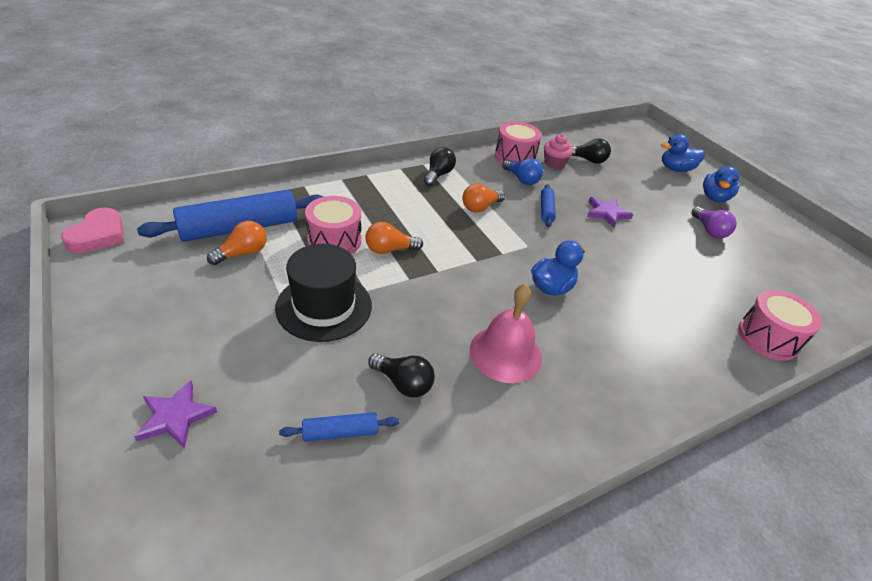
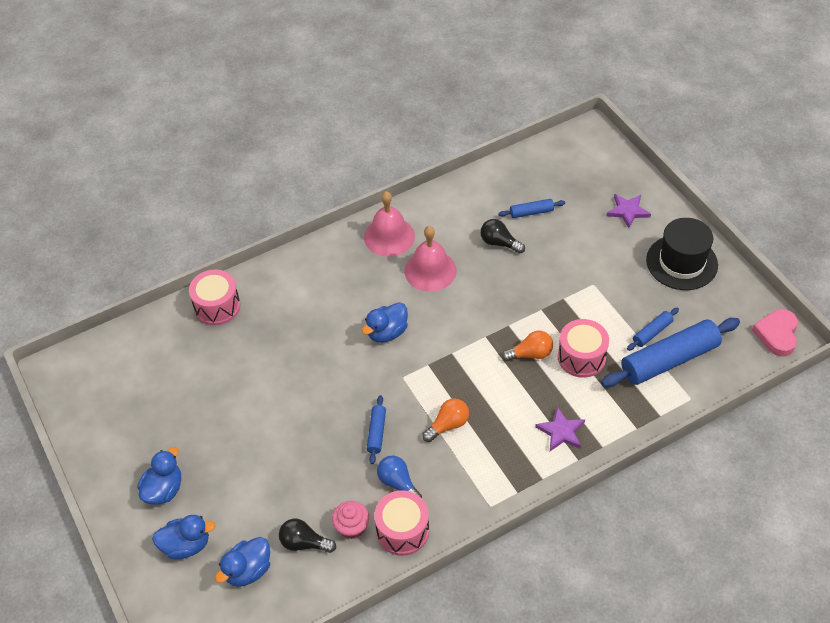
camera: 175 degrees left, 10 degrees up
(243, 253) = (652, 332): orange light bulb -> blue rolling pin
(324, 306) = (568, 291): black hat -> black hat (681, 262)
(438, 175) = (497, 474): black light bulb -> none
(572, 413) = (389, 236): none -> pink bell
(607, 213) = (309, 438): purple star -> purple star (561, 431)
(623, 153) = (248, 570): none -> blue duck
(709, 230) = (201, 429): purple light bulb -> none

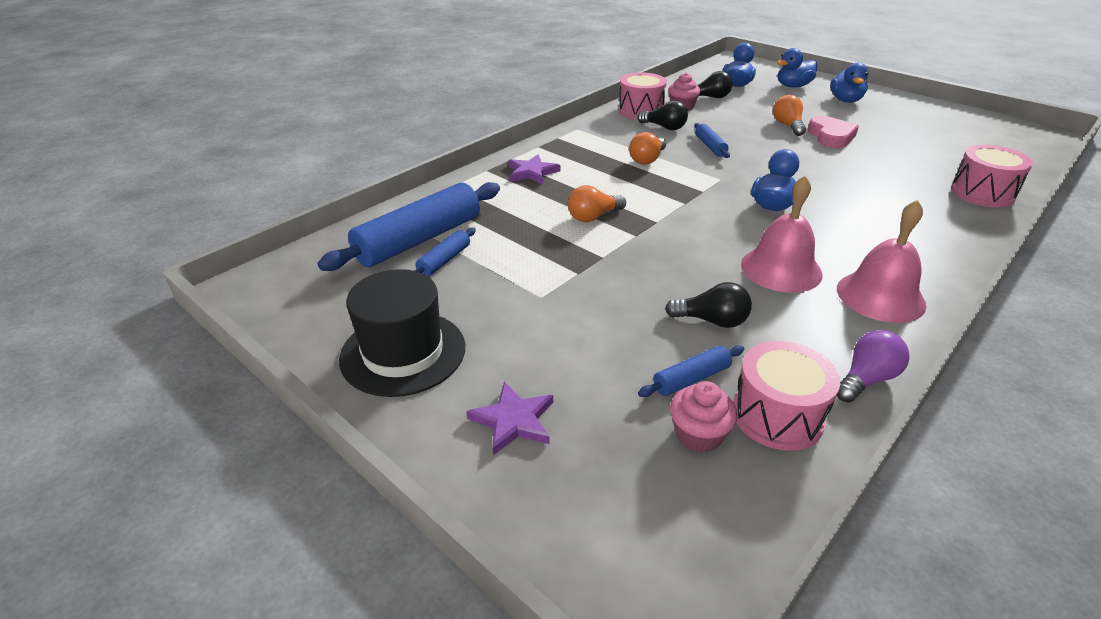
camera: 160 degrees right, 15 degrees down
(273, 451) = (787, 126): none -> orange light bulb
(398, 483) = (664, 127): blue light bulb -> black light bulb
(445, 193) = (866, 379): none -> purple light bulb
(543, 186) = (698, 434): none -> pink cupcake
(581, 357) = (531, 224): pink drum -> pink drum (777, 415)
(777, 334) = (262, 289): pink heart -> pink heart (831, 136)

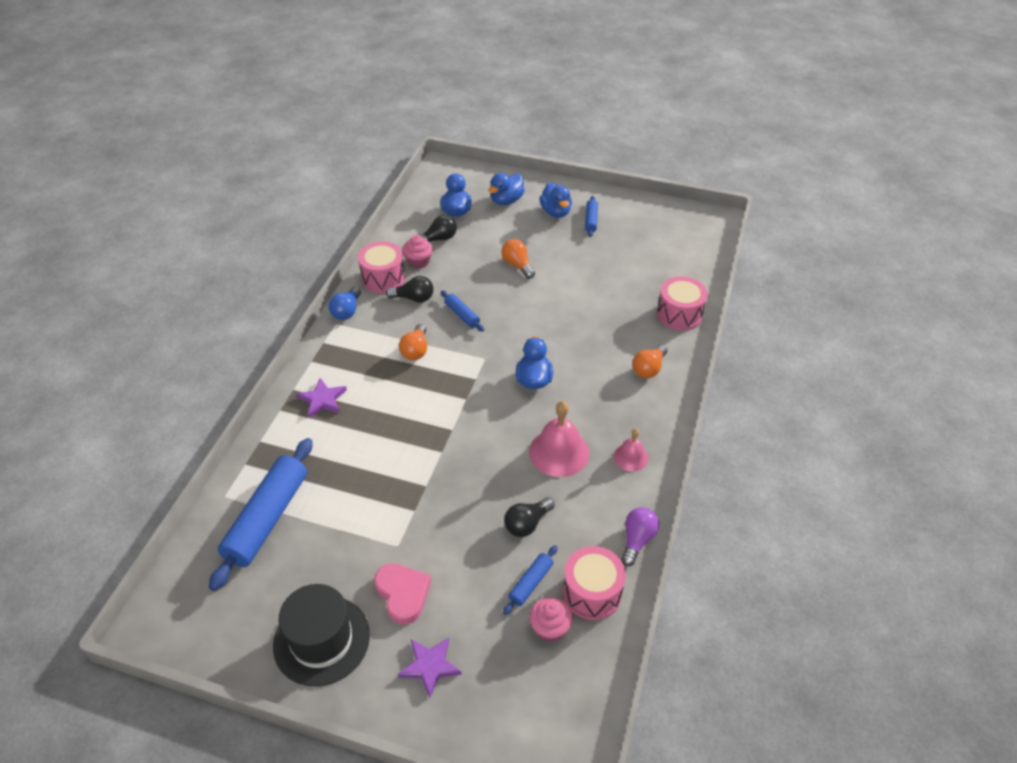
camera: 25 degrees left, 10 degrees up
(444, 260) = (302, 535): blue rolling pin -> blue rolling pin (591, 220)
(592, 123) = (347, 311): none -> blue light bulb
(593, 217) = (399, 441): orange light bulb -> orange light bulb (649, 369)
(712, 321) = (527, 524): black light bulb -> black light bulb turned 150 degrees clockwise
(831, 136) = (556, 271): pink heart -> pink heart (403, 594)
(880, 296) = (631, 457): pink bell -> pink bell, size x0.57

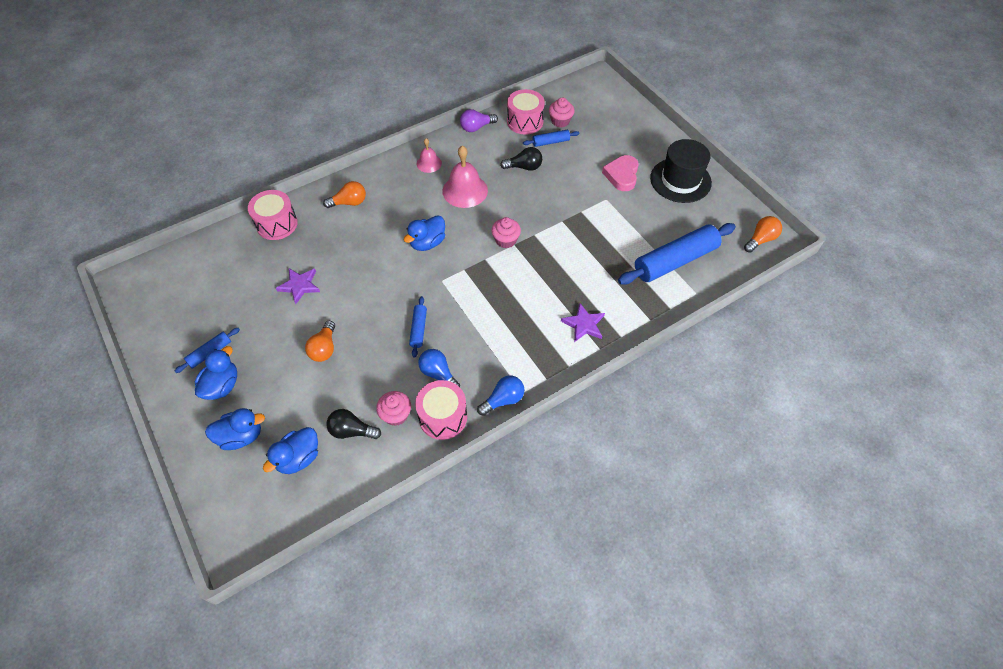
camera: 140 degrees left, 10 degrees up
(414, 298) = (438, 374): black light bulb -> blue light bulb
(415, 350) = (482, 321): orange light bulb -> orange light bulb (760, 240)
(430, 666) = (632, 140): purple star -> purple star (299, 285)
(464, 428) = (505, 240): none -> pink cupcake

